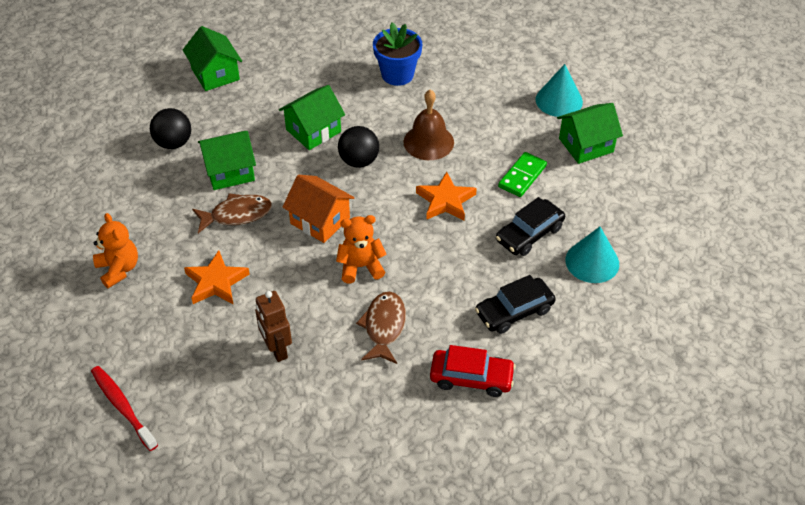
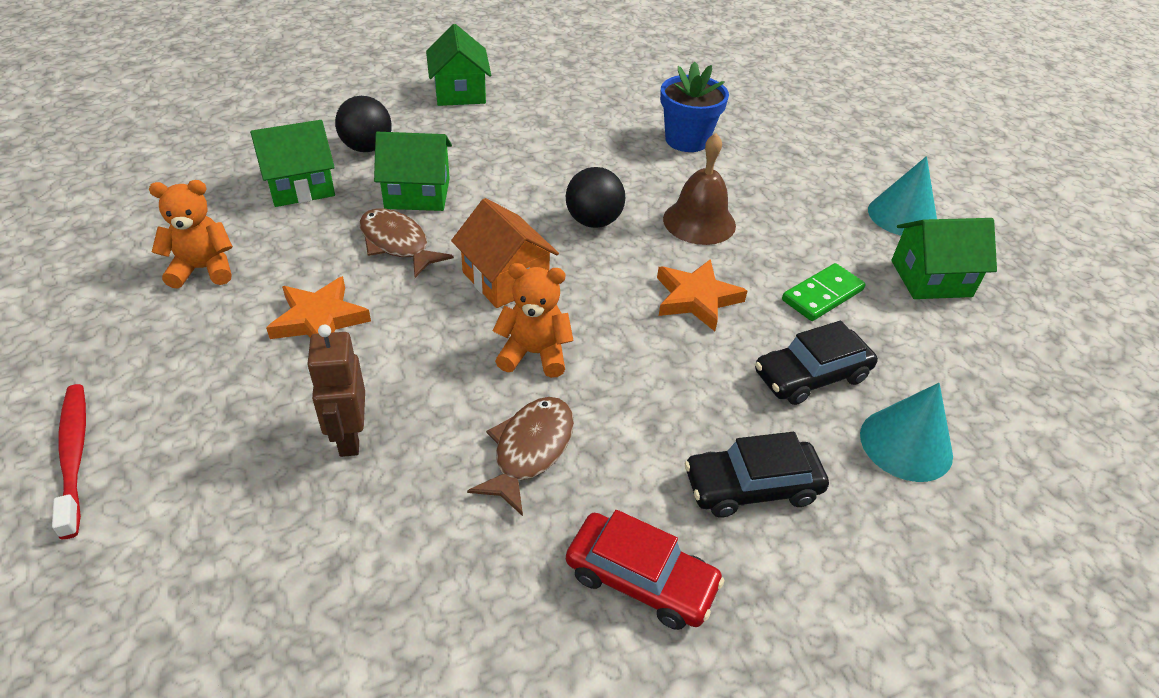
camera: 15 degrees right, 5 degrees down
(119, 269) = (203, 269): orange teddy bear -> orange teddy bear turned 90 degrees counterclockwise
(237, 215) = (397, 244): brown fish -> brown fish turned 135 degrees counterclockwise
(313, 131) = (549, 174): green house -> green house (300, 186)

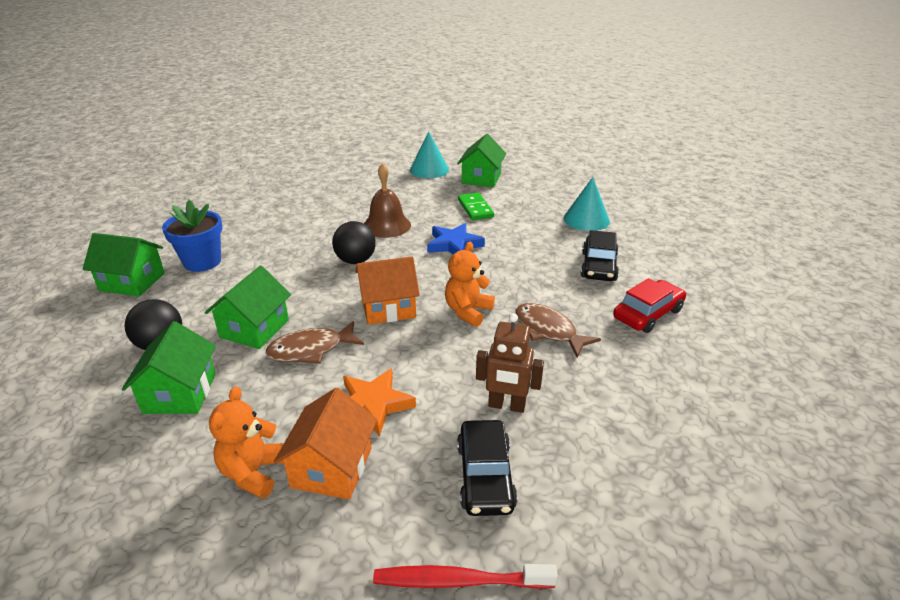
camera: 65 degrees left, 10 degrees down
(217, 318) = (332, 467): none -> orange house
(686, 140) = (301, 207): blue flower pot -> blue flower pot (202, 262)
(696, 298) = (454, 244): orange star -> blue star
(811, 375) = (532, 229): black car -> black car (485, 476)

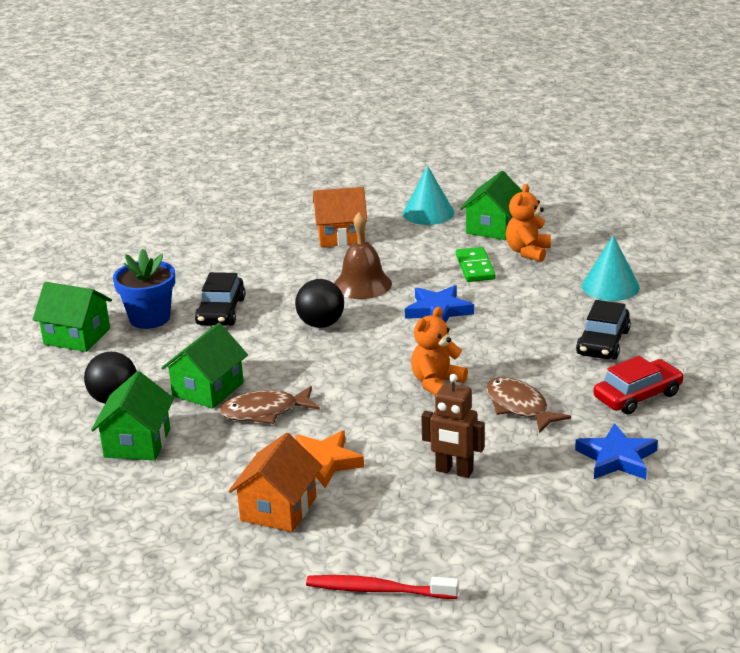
camera: 10 degrees right, 5 degrees down
(253, 472) = (208, 508): orange teddy bear -> orange teddy bear (528, 252)
(388, 308) = (350, 376): orange house -> orange house (341, 236)
(485, 476) = (418, 524): black car -> black car (221, 311)
(656, 380) = (616, 458): none -> blue star

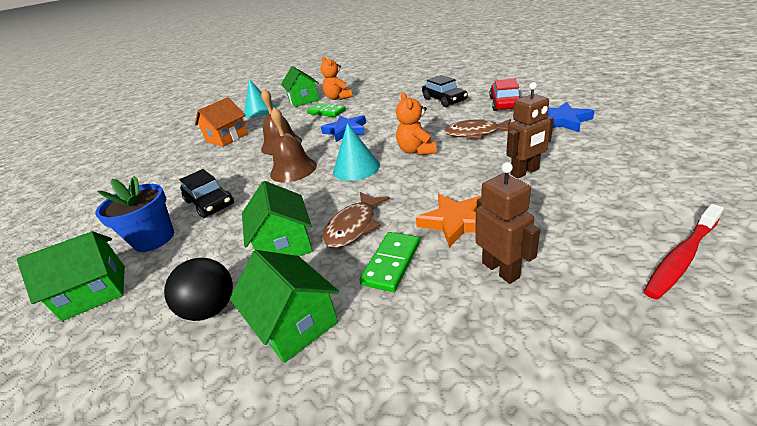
camera: 45 degrees left, 5 degrees up
(236, 454) = (391, 263): none -> green domino
(278, 509) = (501, 270): orange house -> brown robot
(321, 324) = (293, 169): black ball -> brown bell
(610, 286) = (399, 88): turquoise cone -> turquoise cone (356, 168)

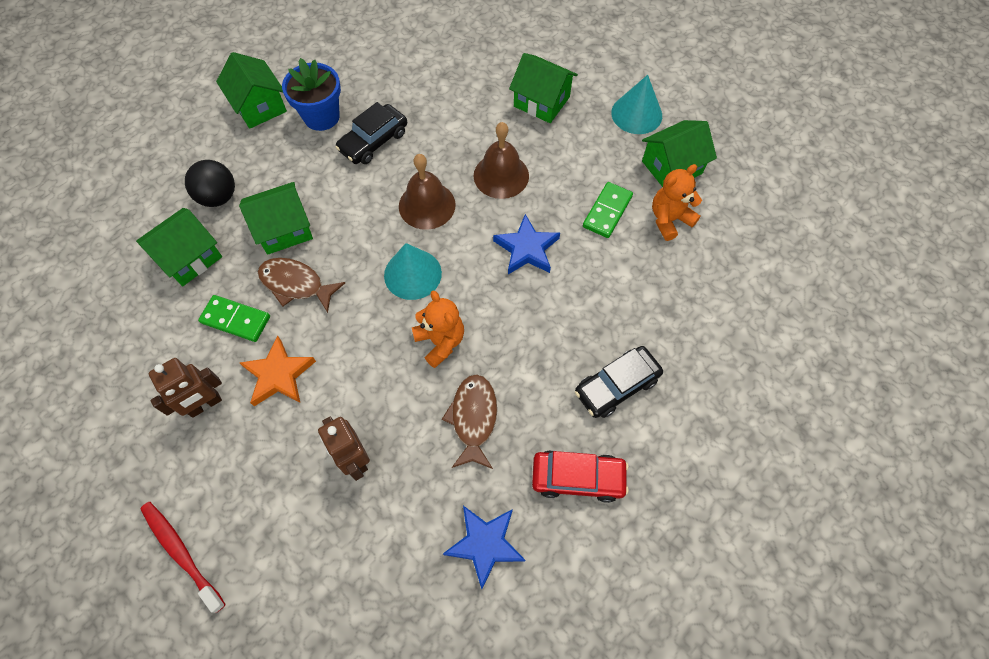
camera: 80 degrees right, 30 degrees up
(227, 138) = (541, 101): orange house -> green house
(417, 150) = (440, 341): orange teddy bear -> orange teddy bear turned 75 degrees clockwise

